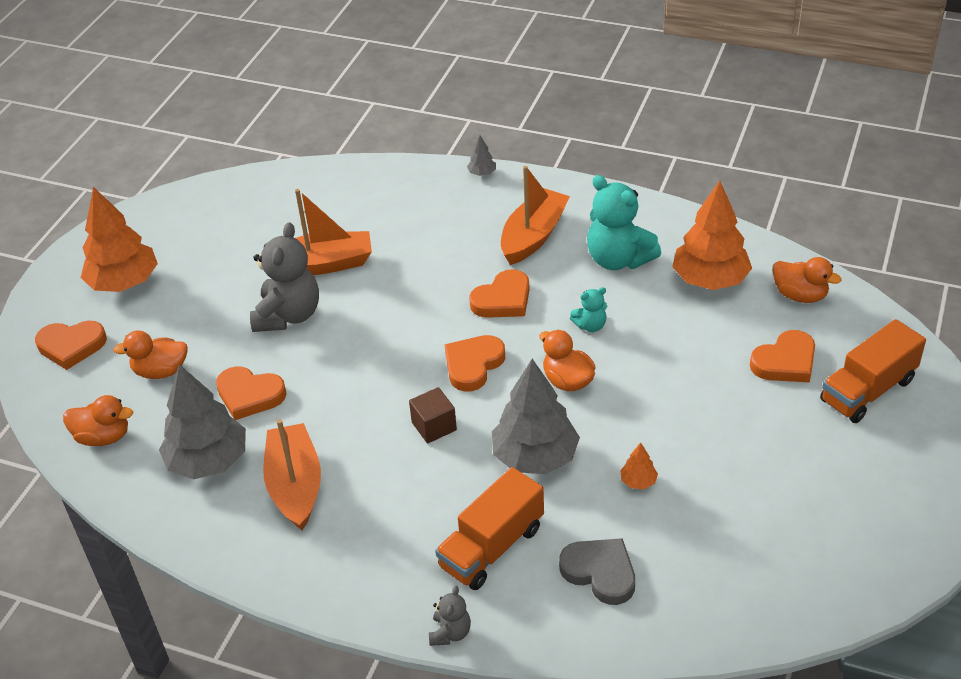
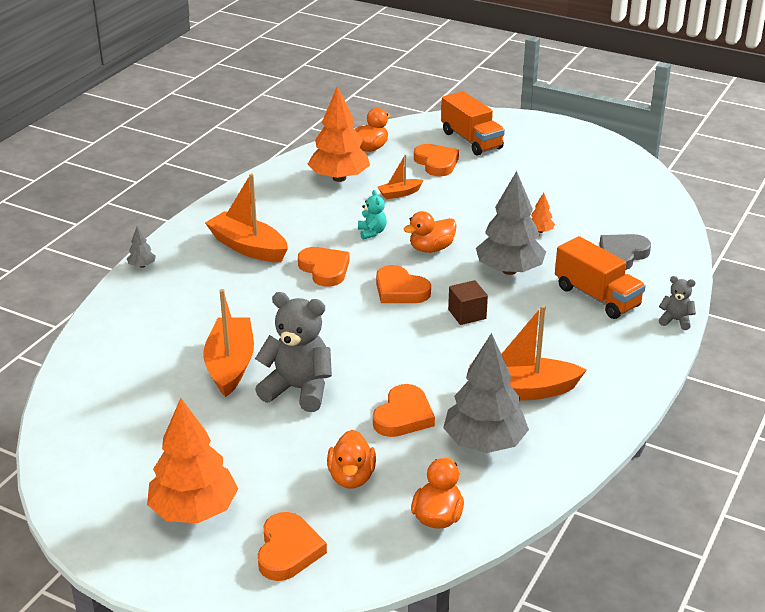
camera: 85 degrees left, 10 degrees down
(618, 259) = (298, 212): turquoise teddy bear -> none
(690, 337) = (399, 193): none -> orange boat

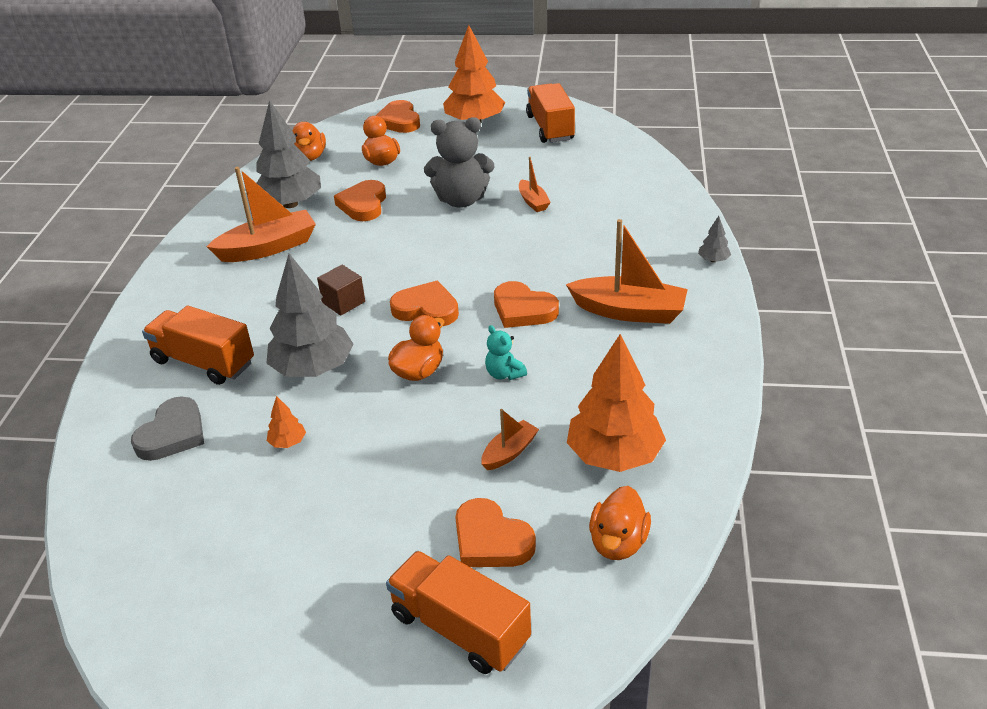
camera: 160 degrees right, 5 degrees up
(115, 466) = (550, 128): none -> orange truck
(230, 365) = (533, 202): orange boat -> orange boat, size x0.52
(675, 320) = (113, 357): grey teddy bear -> none

